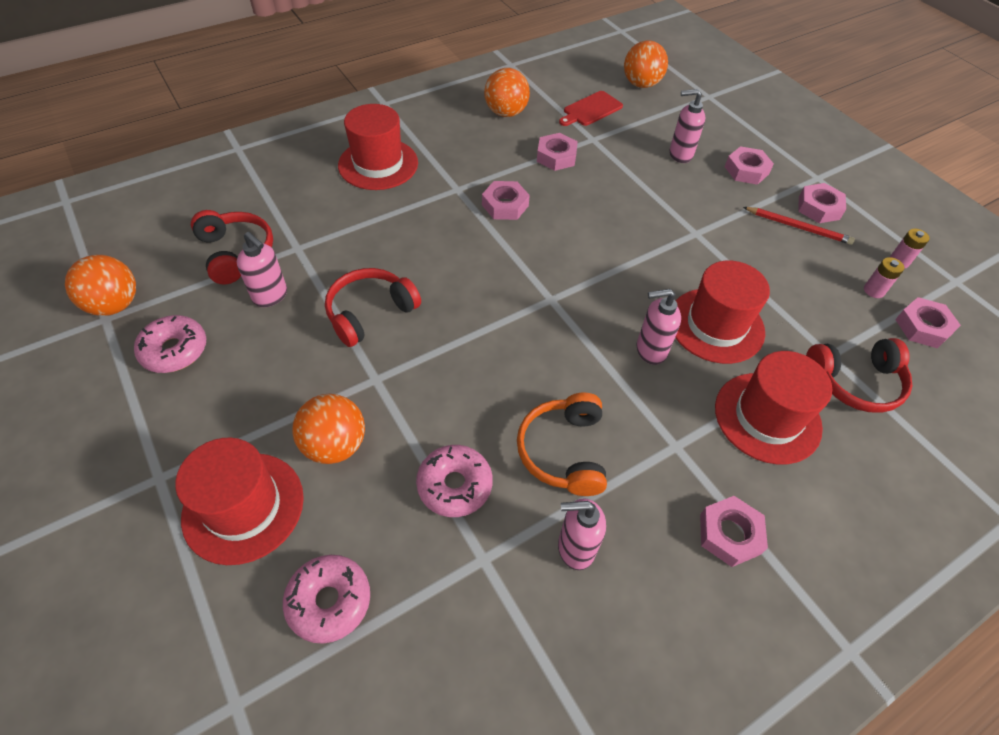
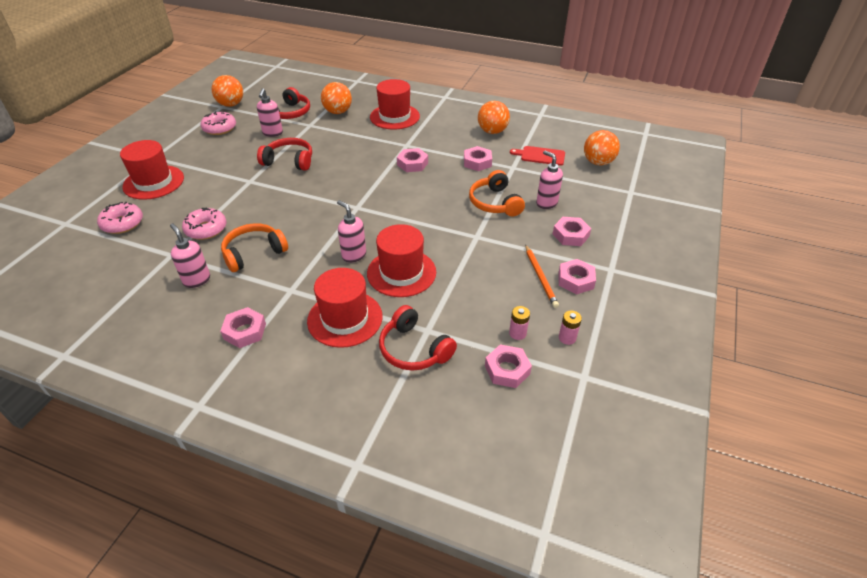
camera: 55 degrees right, 10 degrees down
(335, 445) = (202, 188): orange ball -> orange ball (338, 112)
(647, 187) = (494, 203): none -> orange headphones
(798, 227) = (540, 277): red pencil -> orange pencil

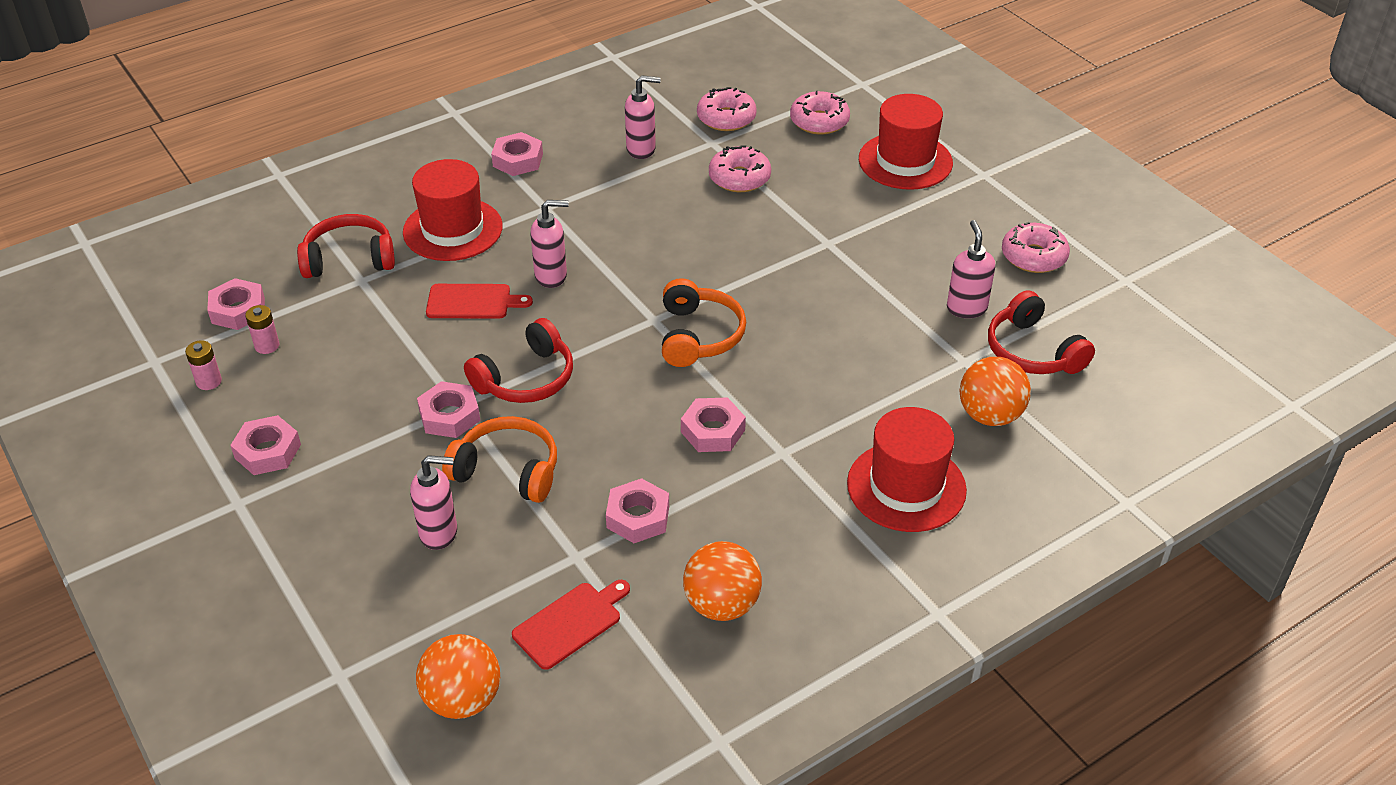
camera: 125 degrees right, 0 degrees up
(136, 260) = (726, 118): none -> pink donut
(231, 104) = (1125, 292): orange ball -> none
(254, 253) = (647, 201): orange headphones -> orange headphones (699, 335)
(272, 133) = (966, 308): pink soap dispenser -> pink soap dispenser turned 45 degrees clockwise
(289, 161) = (852, 297): red headphones -> red headphones (526, 378)
(401, 272) = (473, 302): red hat -> red cutting board
(540, 277) = (314, 421): orange pencil -> none
(570, 235) = (344, 509): pink nut -> pink nut (449, 416)

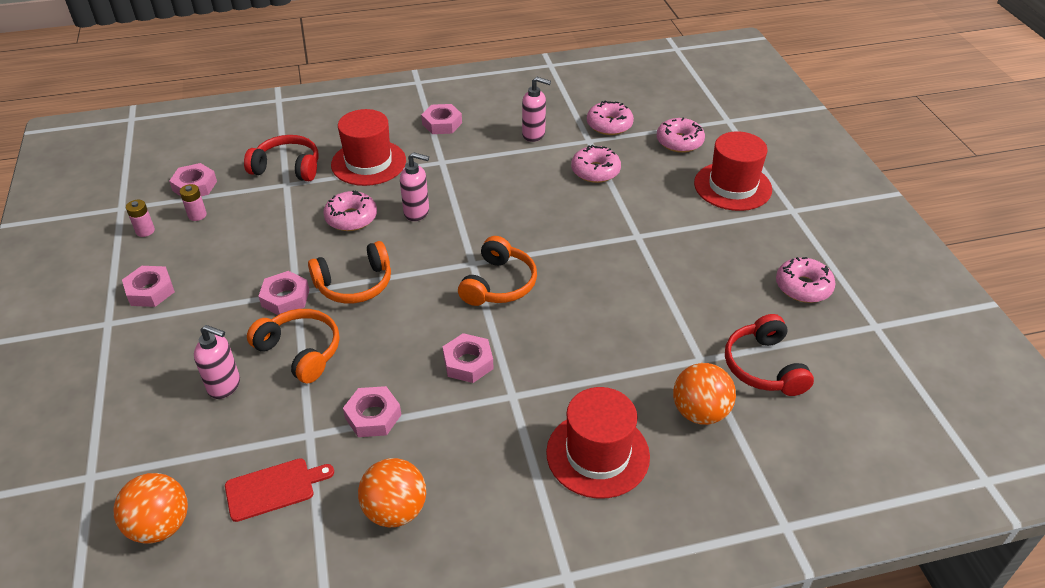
camera: 20 degrees right, 0 degrees up
(473, 302) = (351, 218): red cutting board -> pink donut
(526, 378) = (355, 284): red headphones -> orange headphones
(966, 308) = (724, 316): pink soap dispenser -> none

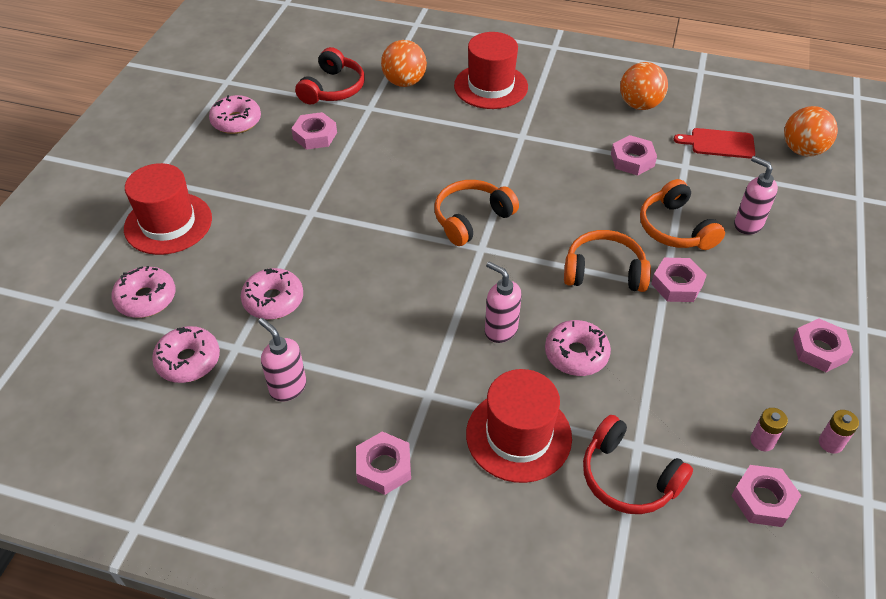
camera: 150 degrees left, 5 degrees up
(468, 362) = (540, 168): pink nut -> pink nut (315, 135)

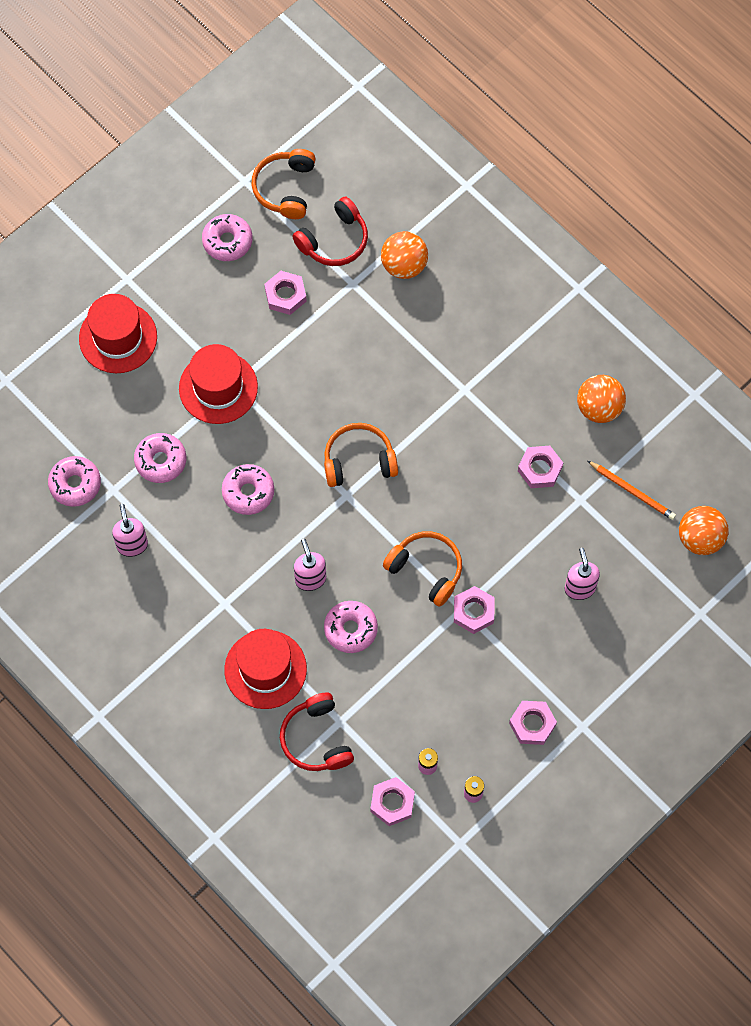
camera: 30 degrees right, 20 degrees up
(146, 299) = (69, 409): pink donut -> pink donut (248, 492)
(384, 467) = (162, 642): pink nut -> none
(491, 86) = (480, 312): red hat -> red hat (218, 387)
(675, 228) = (516, 559): orange headphones -> orange headphones (285, 188)
(719, 143) = (632, 491): red cutting board -> orange pencil

